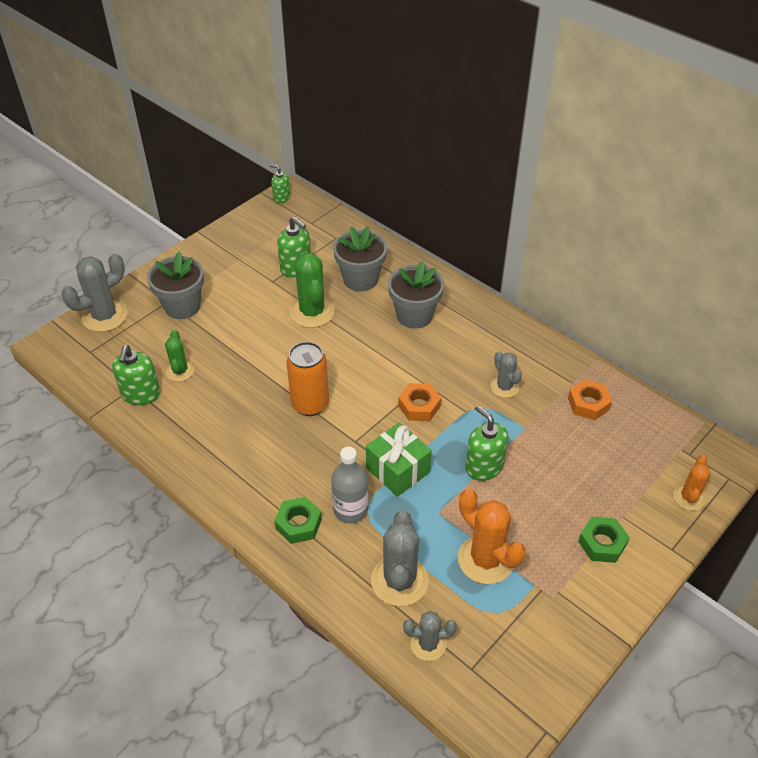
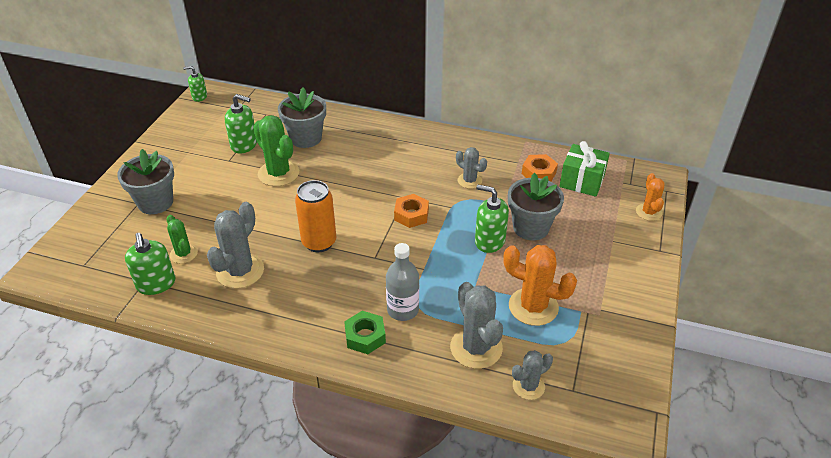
camera: 25 degrees left, 5 degrees down
(105, 316) = (82, 232): grey cactus -> grey cactus (240, 271)
(398, 470) = (423, 267): green gift -> green gift (582, 181)
(414, 315) = (367, 151): grey flower pot -> grey flower pot (531, 228)
(602, 543) = (610, 264): green nut -> none

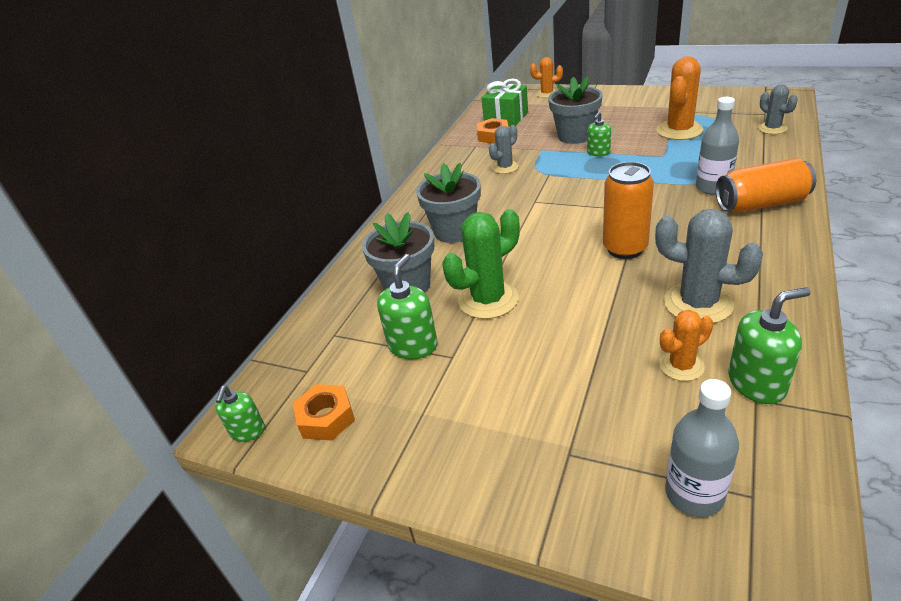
camera: 80 degrees left, 5 degrees down
(94, 244) = (694, 494): none -> grey bottle
(155, 202) = (565, 428): grey flower pot -> grey flower pot (454, 231)
(183, 254) = (681, 366): green cactus -> orange cactus
(365, 336) = (761, 204): green nut -> orange can
(411, 215) = (565, 194): orange nut -> orange nut (326, 418)
(476, 348) = (742, 150): grey cactus -> none
(489, 241) = (598, 153): green soap dispenser -> green soap dispenser, size x0.63

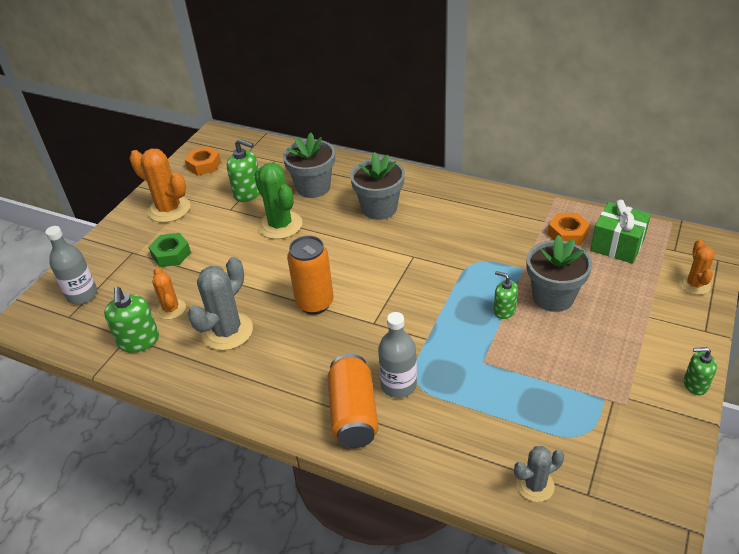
camera: 90 degrees right, 5 degrees up
(247, 431) = (208, 140): green soap dispenser -> green soap dispenser (695, 384)
(505, 167) = (487, 240): grey cactus -> none
(565, 398) = (171, 254): none -> green nut
(679, 131) = (548, 390): orange cactus -> orange cactus (169, 209)

